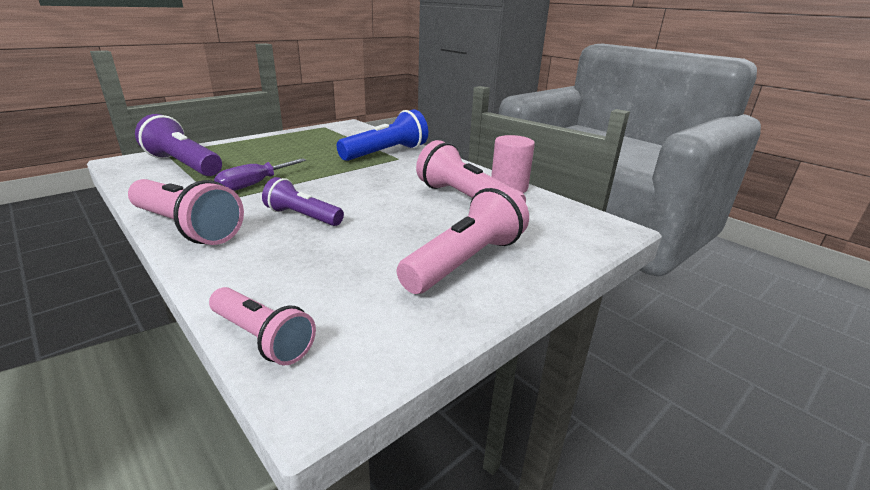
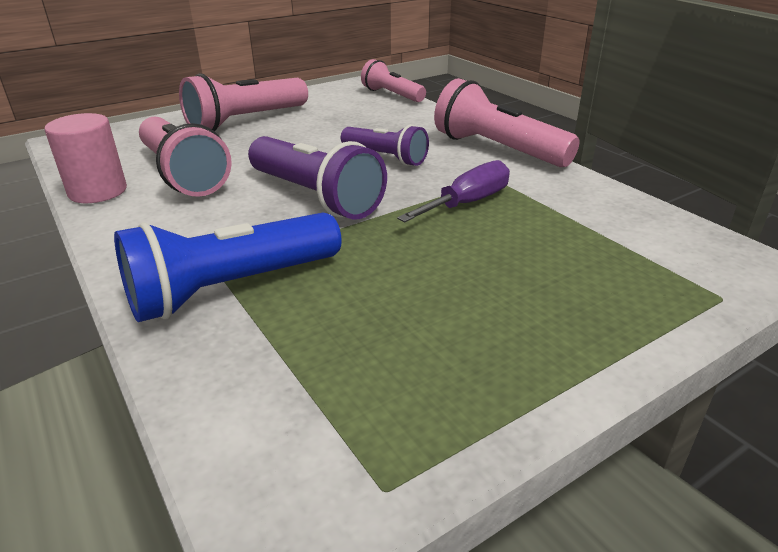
camera: 170 degrees left, 5 degrees up
(183, 165) = (628, 252): purple flashlight -> purple flashlight (316, 197)

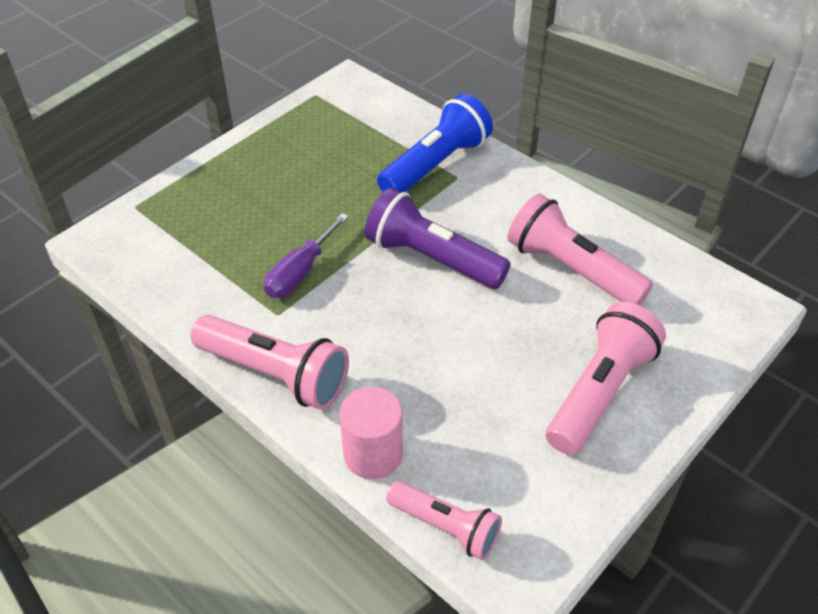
camera: 165 degrees right, 15 degrees up
(98, 191) = (619, 233): pink cylinder -> pink cylinder (373, 454)
(386, 157) = (393, 334): purple flashlight -> none

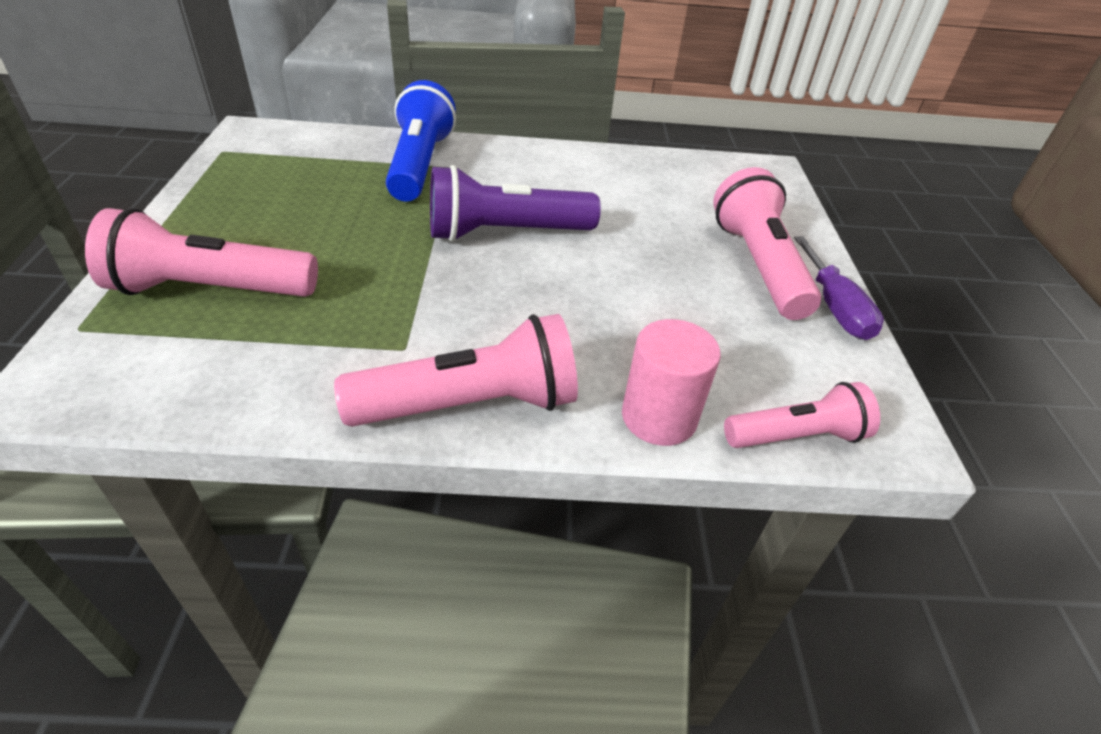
camera: 45 degrees left, 5 degrees down
(300, 272) = (385, 300): purple screwdriver -> purple screwdriver (834, 307)
(571, 269) = (627, 194): pink flashlight -> pink flashlight (209, 289)

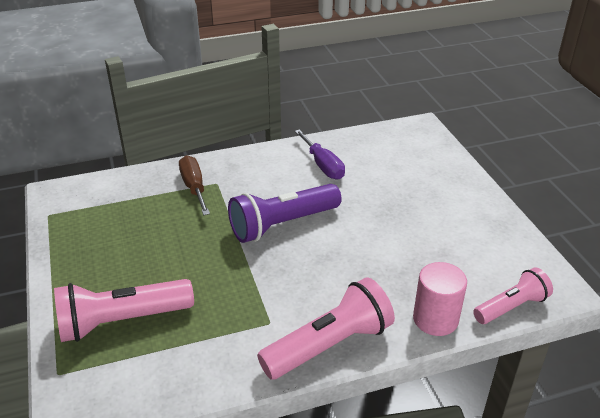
camera: 15 degrees left, 5 degrees down
(419, 164) = (194, 187): blue flashlight -> brown screwdriver
(758, 265) = (444, 202): pink flashlight -> none
(834, 307) = (499, 219): purple screwdriver -> purple screwdriver (323, 165)

